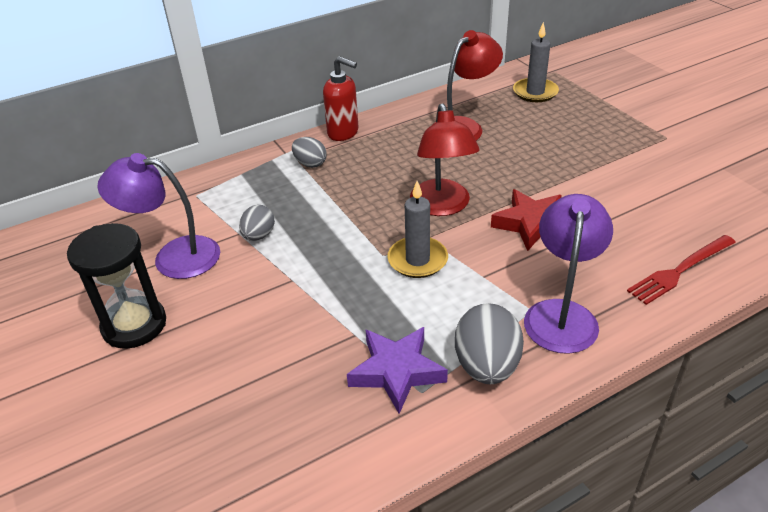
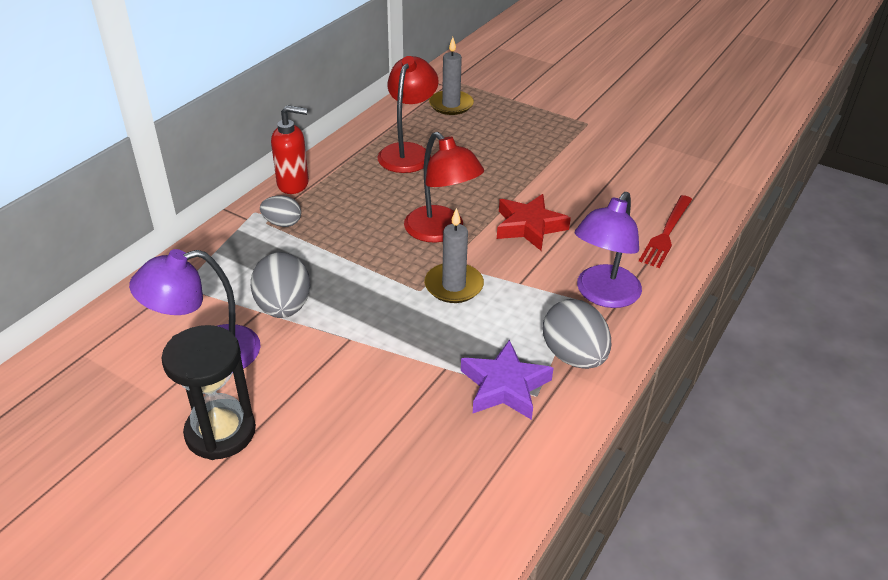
camera: 30 degrees left, 0 degrees up
(259, 236) = (284, 307): grey egg -> grey egg, size x1.67
(561, 314) = (603, 295): purple lamp -> purple lamp turned 135 degrees counterclockwise

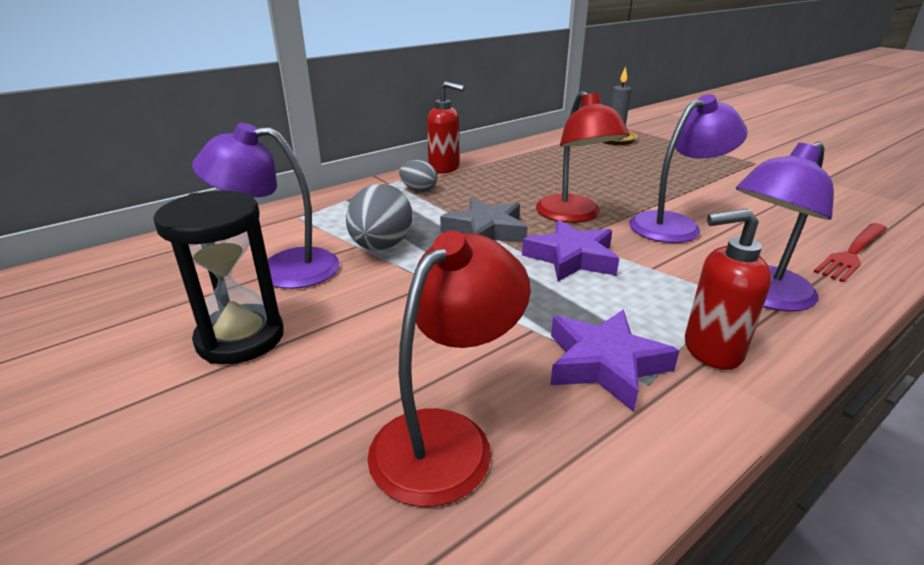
camera: 20 degrees right, 10 degrees down
(370, 268) = (486, 231): none -> grey star
(408, 152) = (561, 161): red lamp -> red lamp (447, 437)
(453, 286) = (571, 258): grey candle -> purple star
(529, 226) = (675, 225): red star -> purple lamp
(573, 356) = (711, 350): grey egg -> red soap dispenser

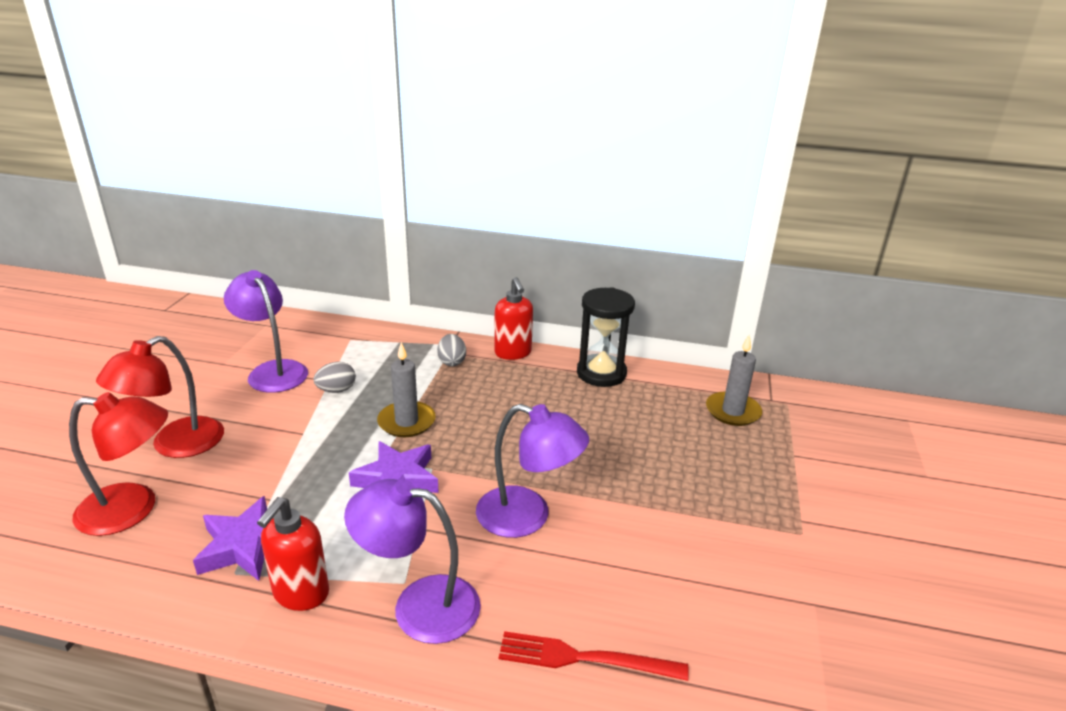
camera: 50 degrees right, 0 degrees up
(240, 338) = (185, 398): black hourglass -> black hourglass (601, 373)
(381, 246) = (336, 390): grey egg -> grey egg, size x0.60
(486, 231) = (406, 422): grey star -> grey candle
(573, 215) = (484, 453): red lamp -> red lamp (175, 445)
(711, 350) = (300, 594): red soap dispenser -> red soap dispenser turned 120 degrees counterclockwise

